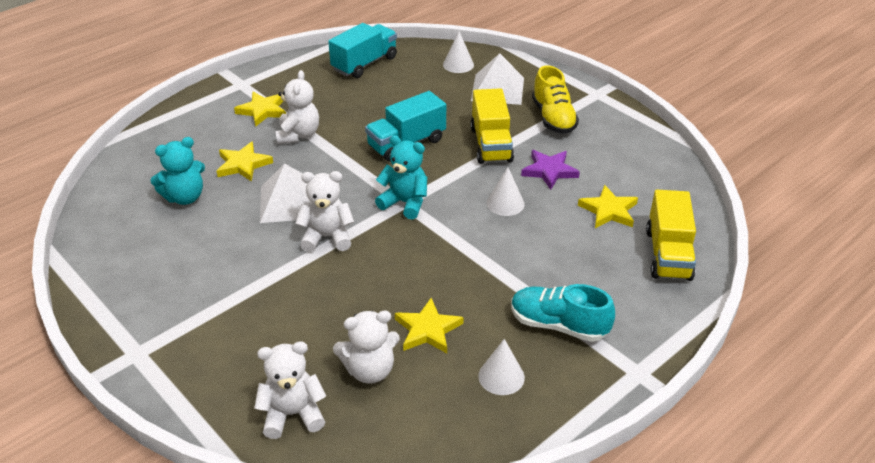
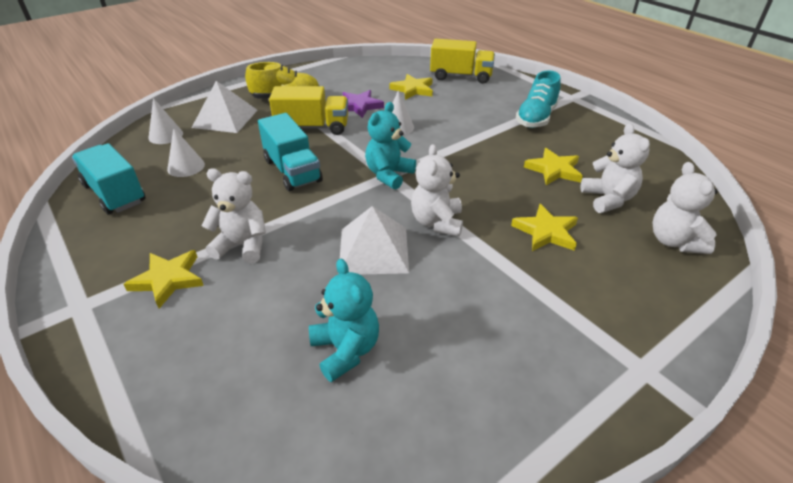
camera: 85 degrees left, 0 degrees up
(243, 164) = (288, 293): yellow star -> yellow star (546, 232)
(501, 376) = (592, 142): white cone -> white cone (186, 166)

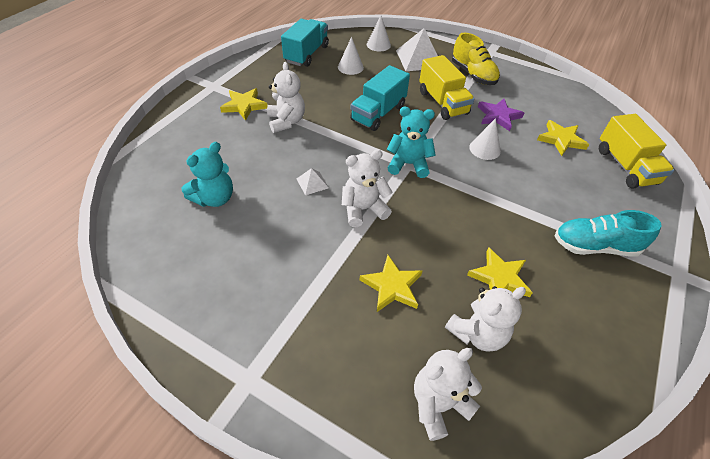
camera: 65 degrees right, 10 degrees up
(374, 250) = (312, 183): white pyramid -> white pyramid, size x0.48

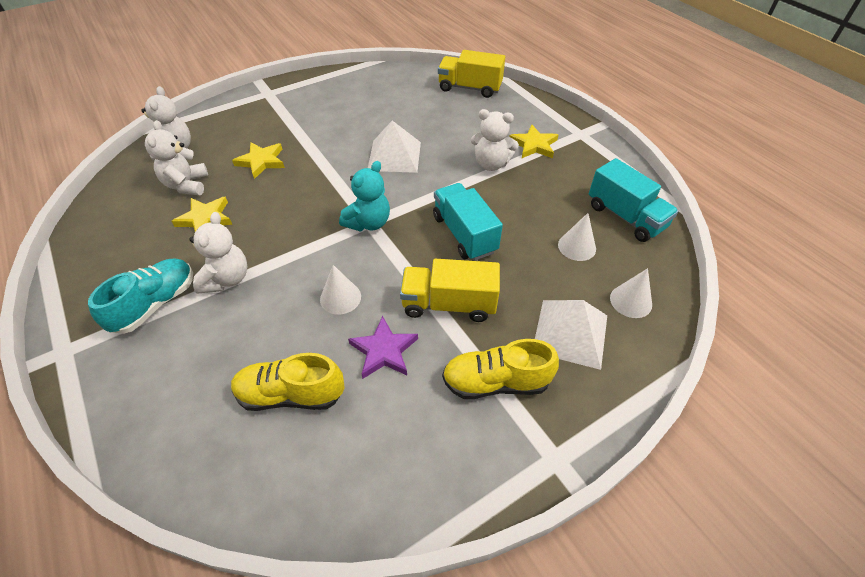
camera: 120 degrees right, 0 degrees up
(215, 198) = (417, 107): turquoise teddy bear -> none
(312, 183) = (394, 156): white pyramid -> white pyramid, size x2.06
(363, 209) = (341, 173): white teddy bear -> white teddy bear (226, 279)
(561, 140) = (291, 394): yellow star -> yellow shoe
(625, 166) = (190, 436): yellow truck -> yellow truck (469, 88)

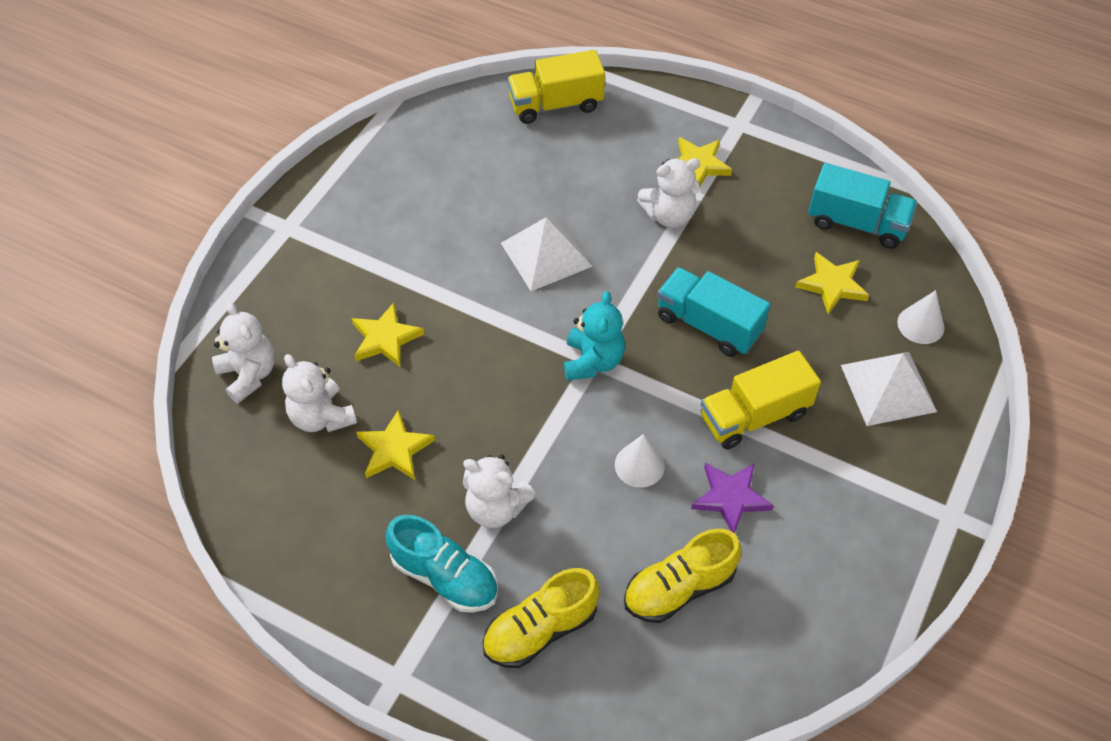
camera: 30 degrees left, 5 degrees up
(155, 304) = (445, 576): turquoise shoe -> turquoise shoe turned 120 degrees clockwise
(226, 279) = (496, 508): white teddy bear -> white teddy bear turned 135 degrees clockwise
(496, 382) = (855, 473): yellow shoe -> yellow shoe (540, 630)
(577, 246) = (832, 285): white cone -> yellow star

